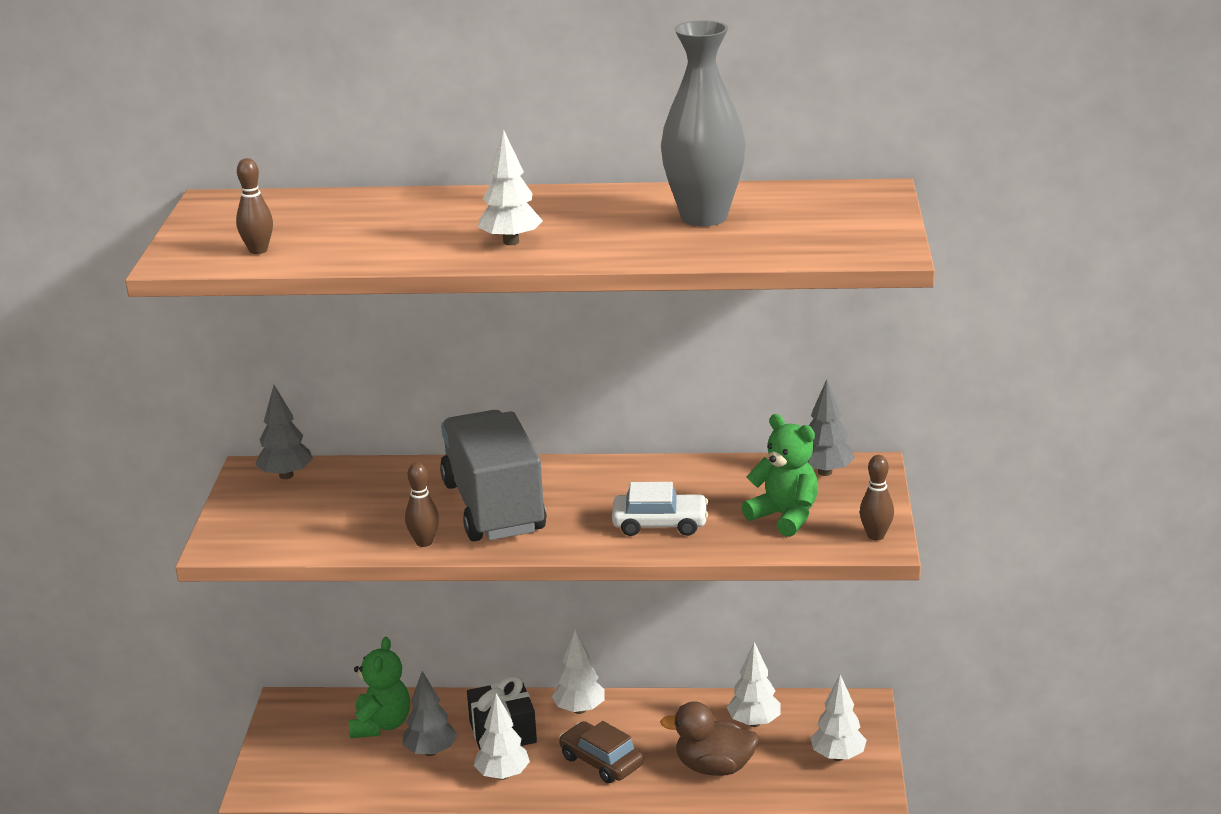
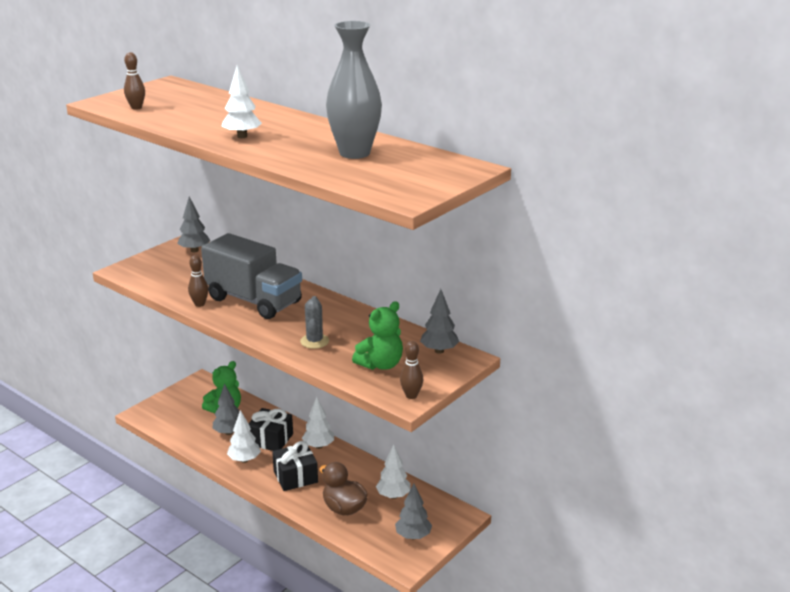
camera: 35 degrees right, 0 degrees up
(493, 507) = (254, 300): grey truck -> grey truck turned 105 degrees clockwise
(601, 761) = (295, 476): brown car -> black gift
(660, 524) = (314, 341): white car -> grey cactus
(785, 517) = (380, 364): green teddy bear -> green teddy bear turned 60 degrees clockwise
(837, 756) = (413, 536): white tree -> grey tree

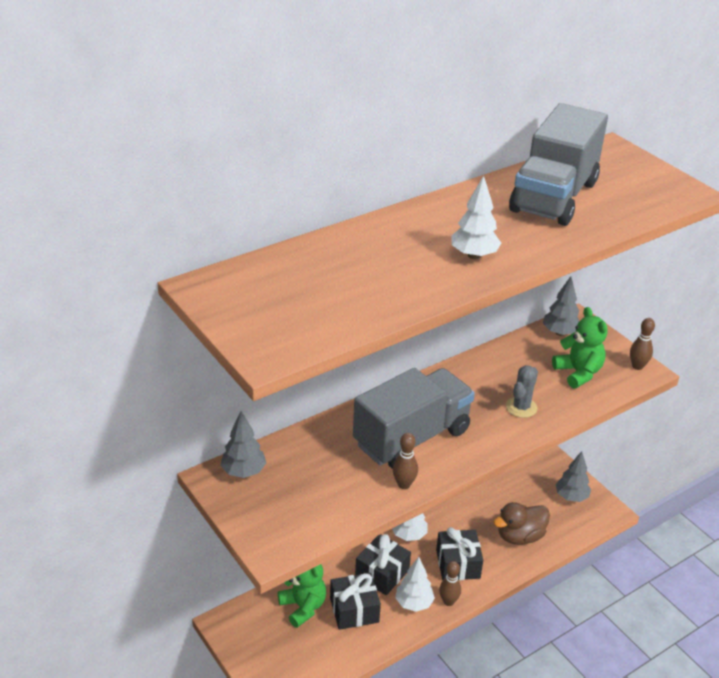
camera: 75 degrees left, 10 degrees up
(136, 108) = (314, 323): brown bowling pin -> brown bowling pin (448, 601)
(229, 432) = (354, 610): grey tree -> black gift
(314, 341) = (521, 407): grey cactus -> grey cactus turned 75 degrees counterclockwise
(354, 153) = (554, 197): grey vase -> grey truck
(393, 496) = (509, 496): white tree -> none

